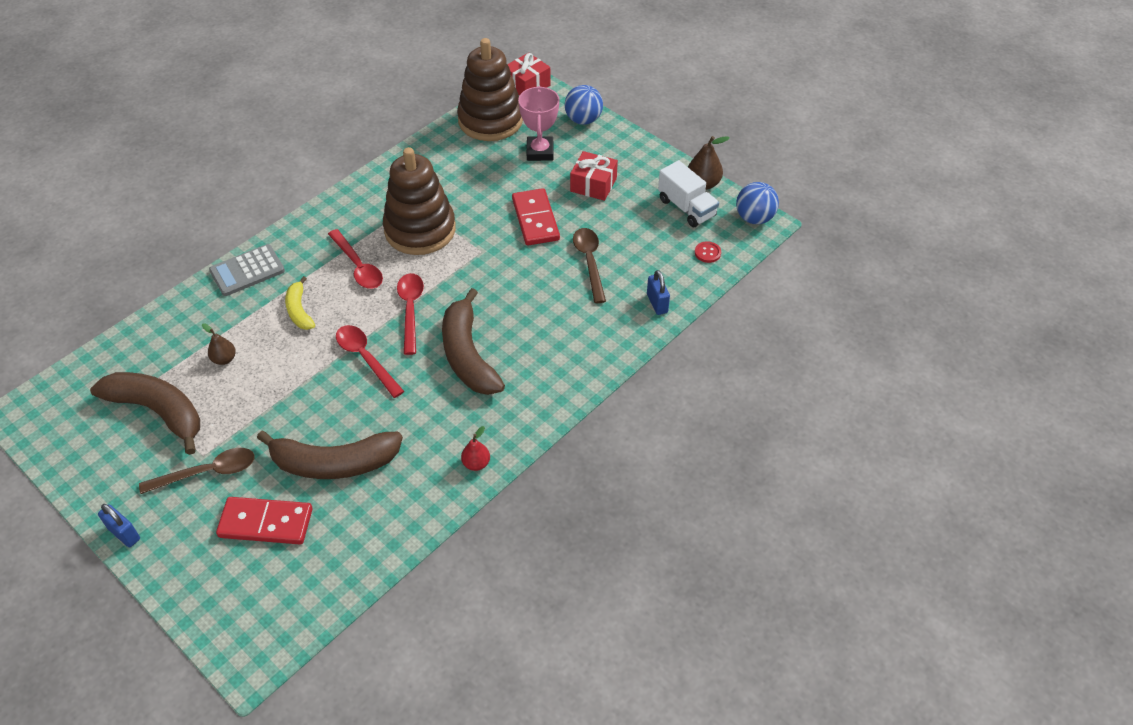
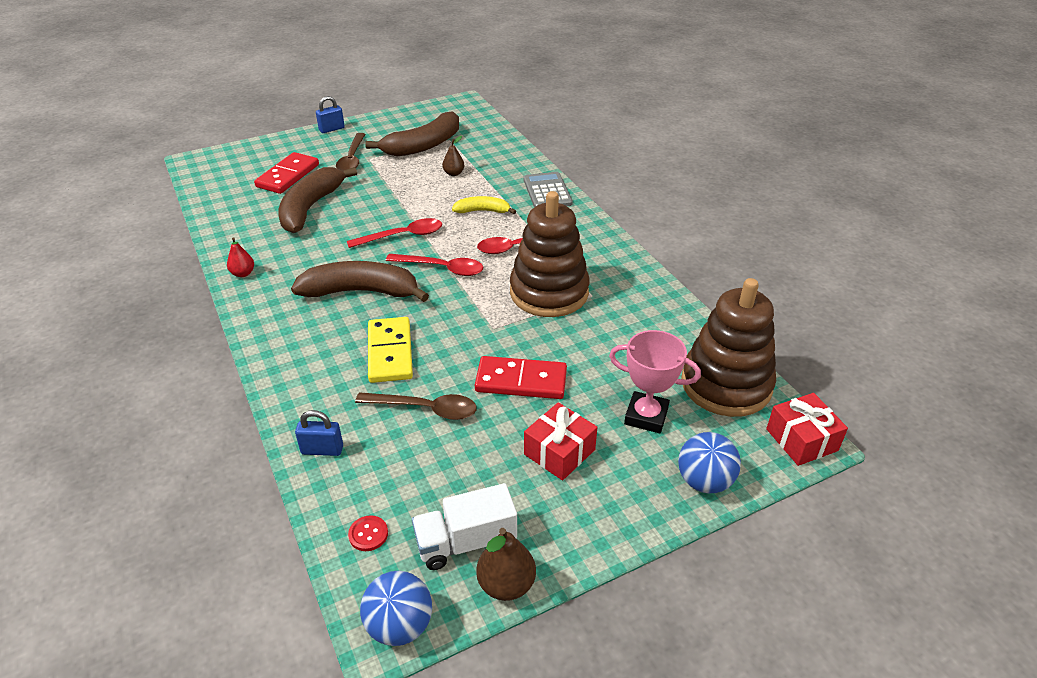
camera: 110 degrees right, 10 degrees down
(539, 304) = (390, 352): none -> yellow domino

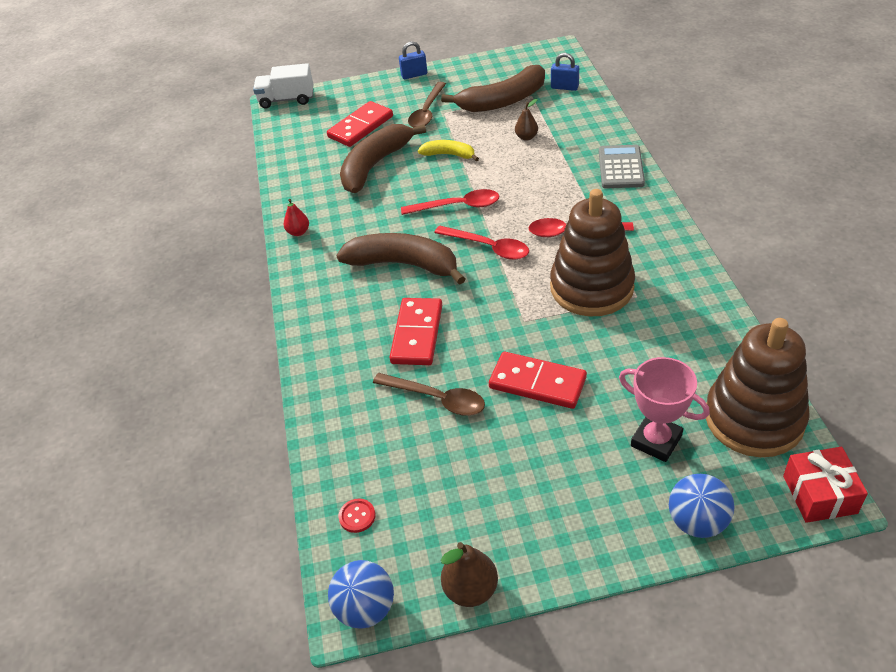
camera: 20 degrees right, 5 degrees up
(322, 450) = (334, 426): blue padlock -> blue padlock (564, 87)
(390, 352) = (417, 334): yellow domino -> red domino
(466, 542) = (443, 541): white truck -> white truck (287, 99)
(483, 211) = (546, 185): yellow banana -> yellow banana (449, 155)
(559, 452) = (556, 465): red gift -> none

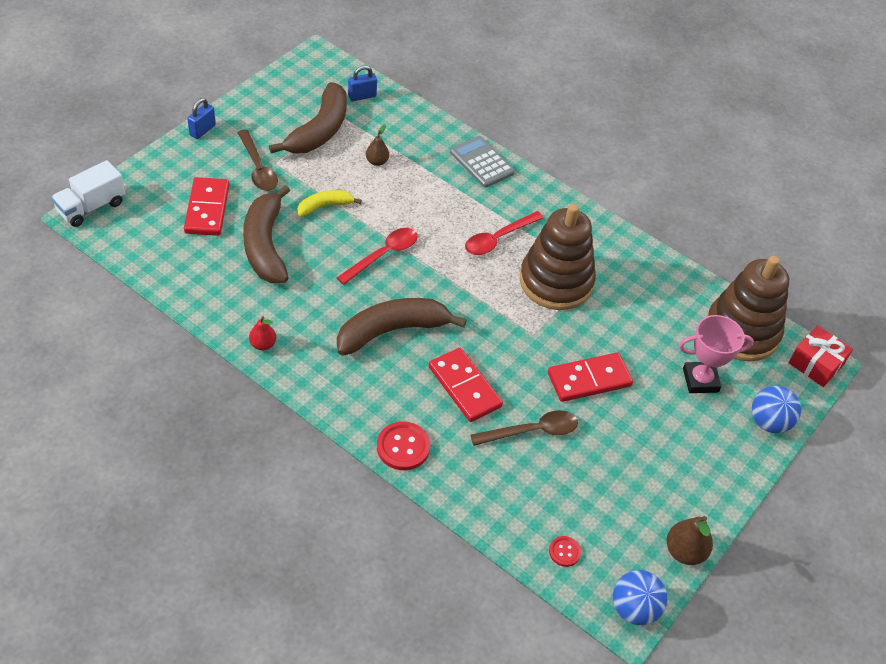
camera: 50 degrees left, 5 degrees up
(317, 355) = (403, 447): none -> red button
(488, 247) = (446, 283): red spoon -> none

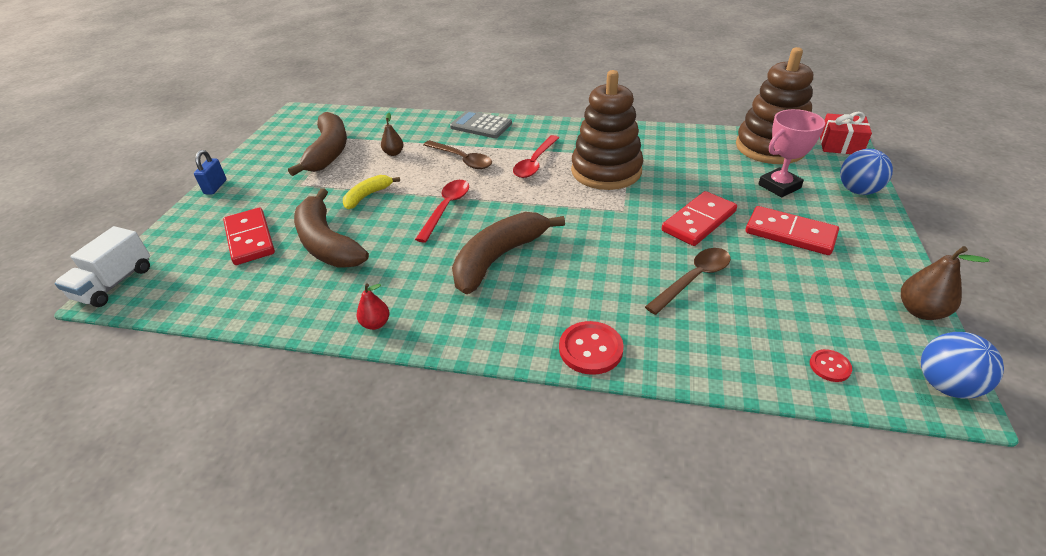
camera: 20 degrees left, 10 degrees down
(258, 168) = (286, 193): brown spoon -> brown spoon (462, 159)
(362, 96) = (352, 121): blue padlock -> none
(464, 387) = (602, 272): red domino -> red domino (790, 233)

